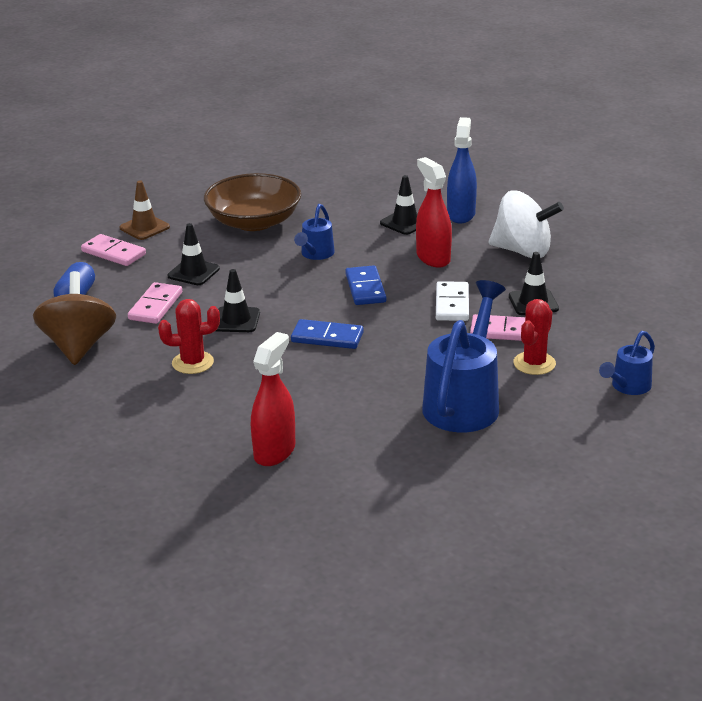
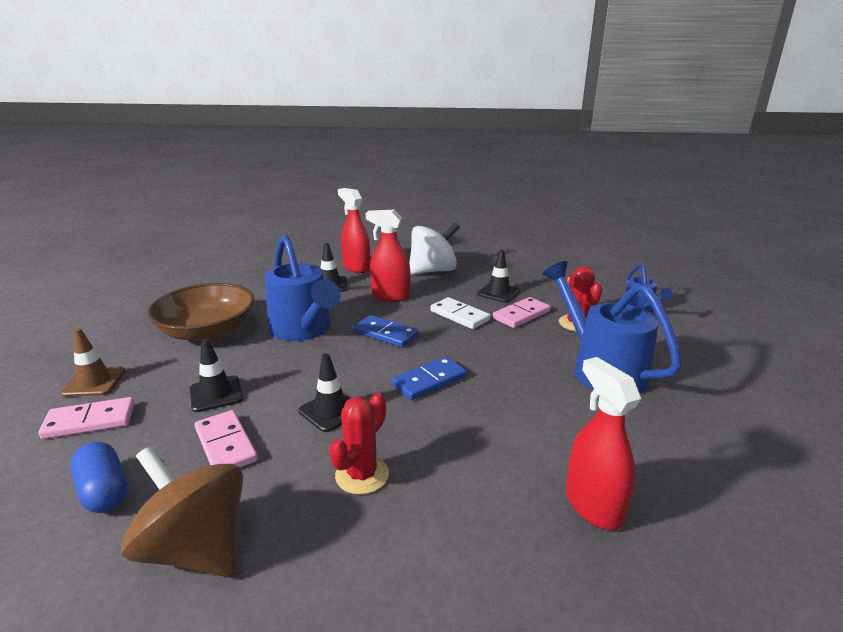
camera: 50 degrees left, 5 degrees down
(315, 254) = (303, 330): blue watering can -> blue watering can, size x1.92
(461, 214) = (356, 267): blue spray bottle -> red spray bottle

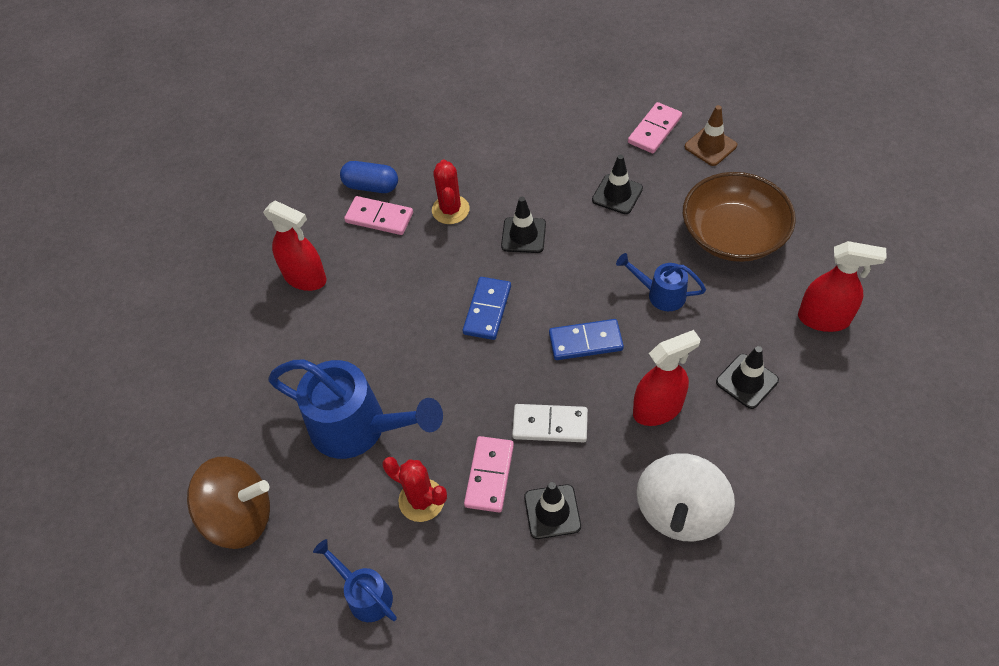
camera: 145 degrees right, 30 degrees up
(104, 491) = (570, 116): blue capsule -> blue capsule (371, 186)
(196, 548) = (484, 130): brown spinning top -> brown spinning top (240, 516)
(226, 445) = (551, 173): pink domino -> pink domino (379, 218)
(303, 330) = (661, 294): blue watering can -> blue watering can, size x0.52
(356, 267) = (776, 445): red spray bottle -> red spray bottle (823, 319)

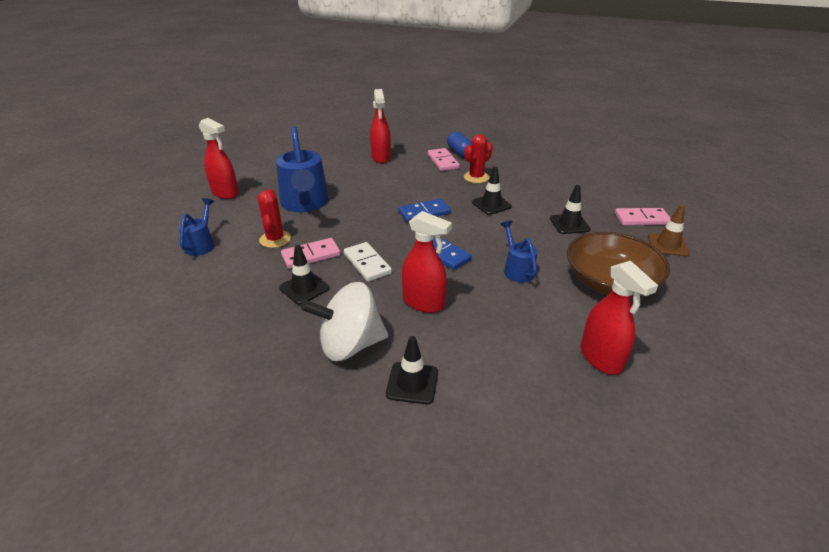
camera: 50 degrees right, 20 degrees down
(240, 516) = (225, 193): brown spinning top -> red spray bottle
(747, 381) = (493, 337): black traffic cone -> black traffic cone (412, 383)

